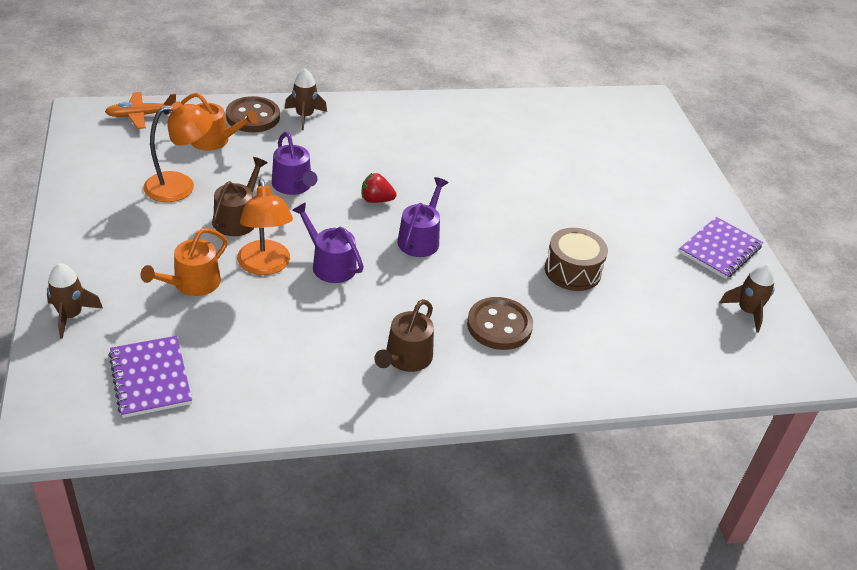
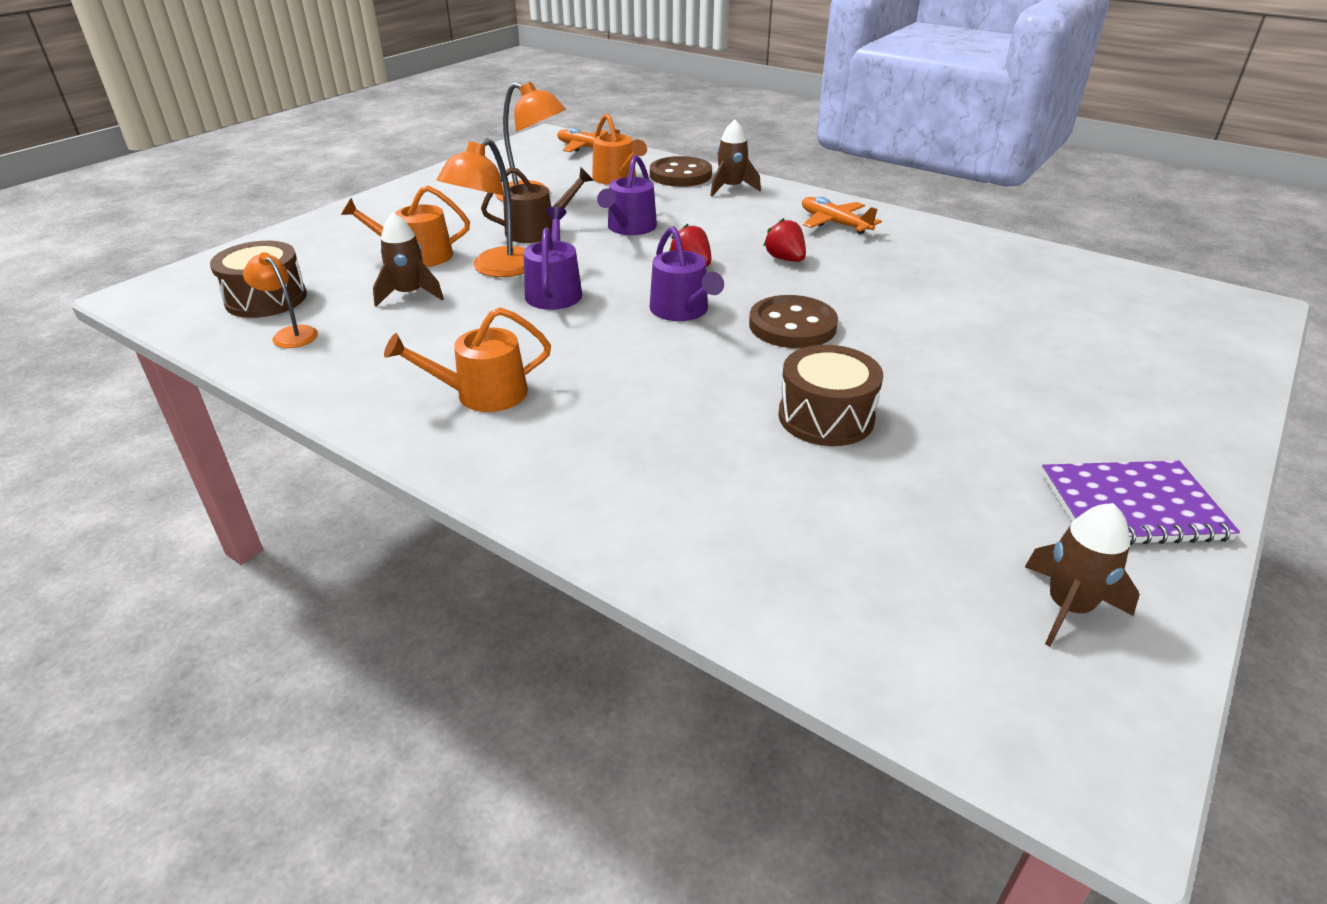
camera: 50 degrees right, 5 degrees down
(71, 315) = (301, 238): brown rocket -> brown rocket (409, 294)
(150, 378) = (266, 299): purple notebook -> brown drum
(222, 392) = (290, 334): none -> orange lamp
(406, 358) = (483, 394): brown watering can -> orange watering can
(407, 123) = (834, 223): none -> orange plane
(419, 168) = (785, 259): none -> red strawberry
(420, 239) = (682, 310): purple watering can -> purple watering can turned 90 degrees clockwise
(499, 326) = (635, 420): brown button -> brown button (792, 325)

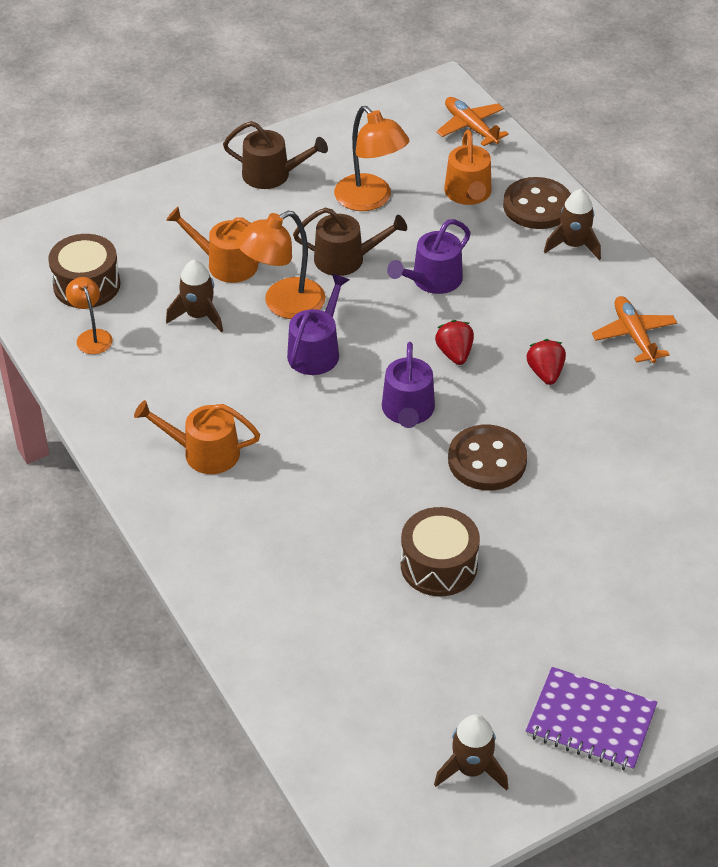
camera: 25 degrees right, 10 degrees up
(429, 198) = (272, 174): none -> brown watering can

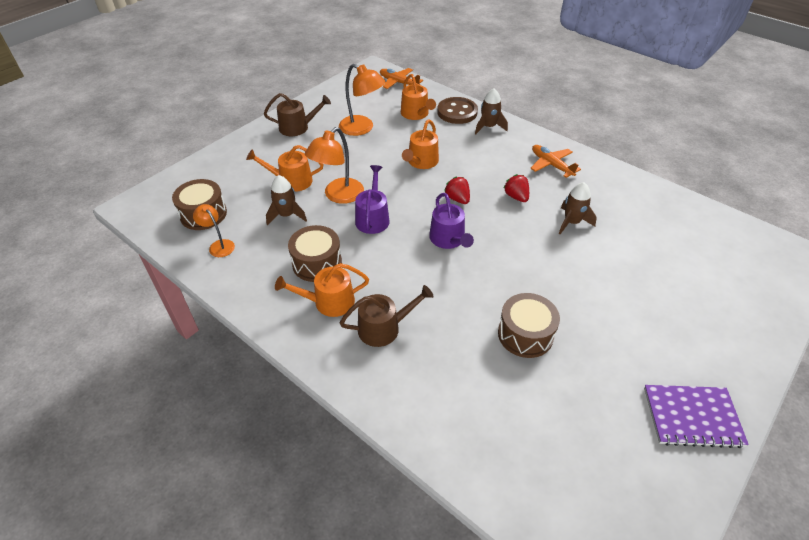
camera: 20 degrees left, 0 degrees up
(211, 396) = (317, 263): none -> brown drum
(346, 259) = (364, 162): brown watering can -> brown watering can (384, 328)
(432, 280) = (421, 162): purple watering can -> orange watering can
(471, 769) = (640, 486): brown rocket -> brown rocket (572, 222)
(487, 460) = (514, 257): brown button -> none

